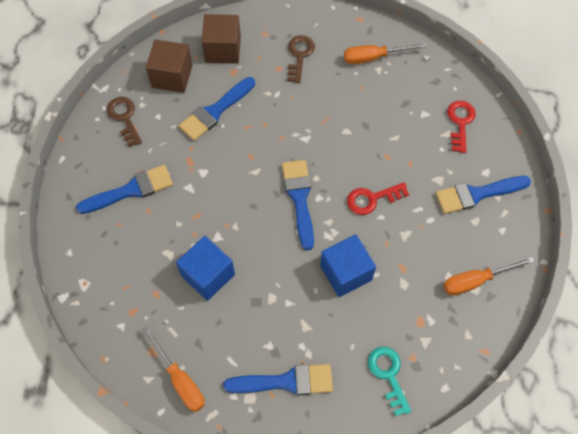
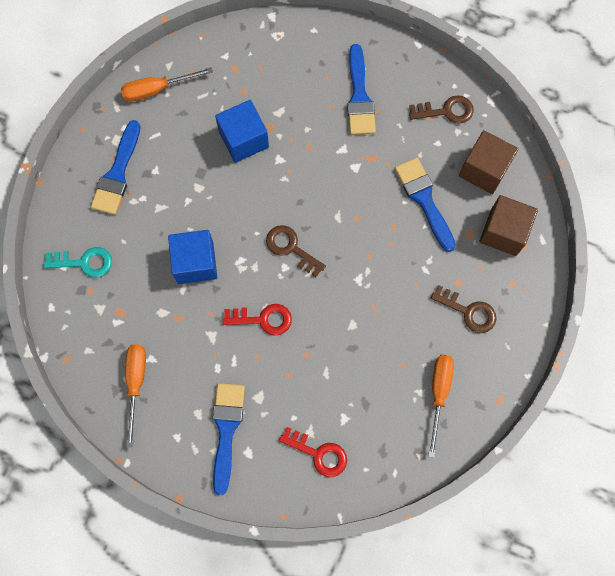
camera: 110 degrees right, 10 degrees up
(299, 198) = (291, 248): blue brush -> brown key
(372, 199) = (263, 319): red key -> red key turned 90 degrees clockwise

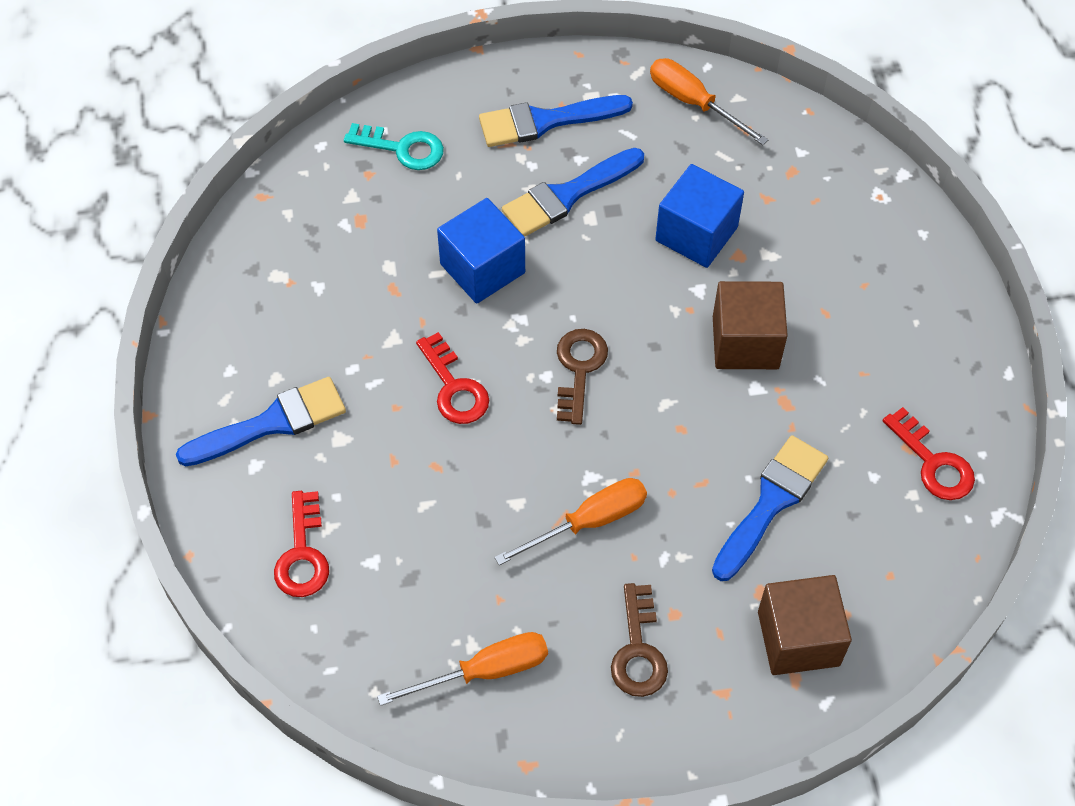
camera: 60 degrees right, 15 degrees down
(84, 262) = (402, 148): turquoise key -> turquoise key turned 45 degrees counterclockwise
(136, 383) = (275, 287): orange screwdriver -> orange screwdriver (589, 522)
(359, 97) = (867, 339): blue brush -> blue brush (567, 195)
(446, 111) = (933, 462): brown key -> red key
(484, 170) = (878, 561): brown cube -> brown cube (745, 342)

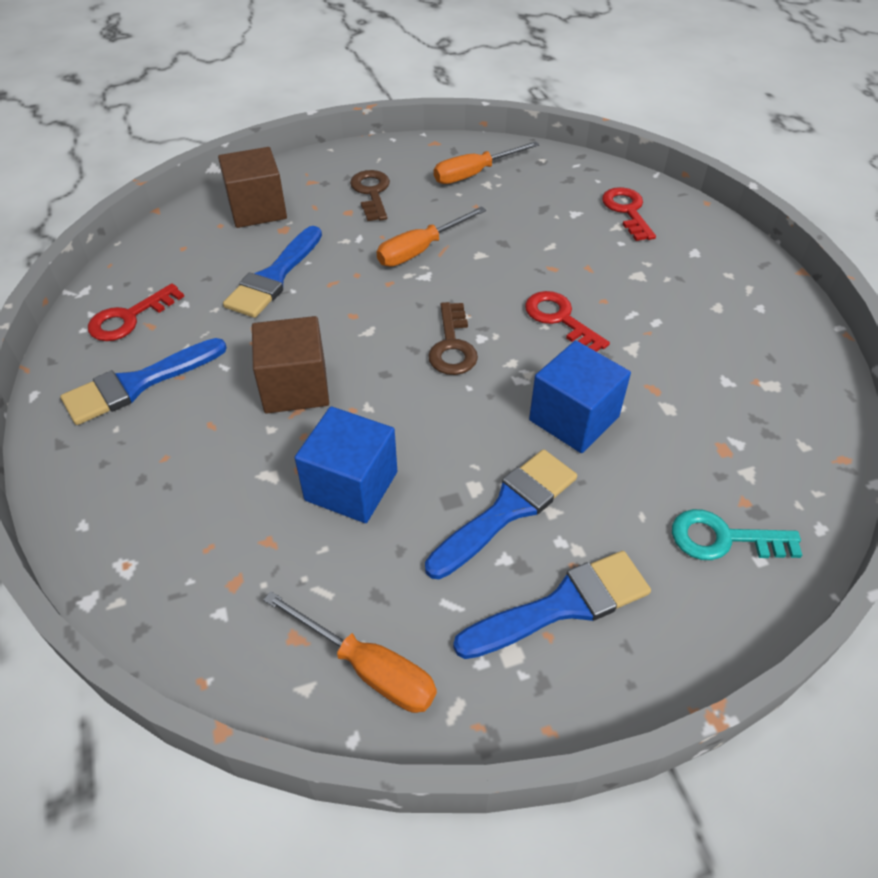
camera: 170 degrees right, 10 degrees down
(272, 423) = (699, 278): blue brush -> blue brush (137, 384)
(933, 462) = (129, 318): red key -> red key turned 90 degrees counterclockwise

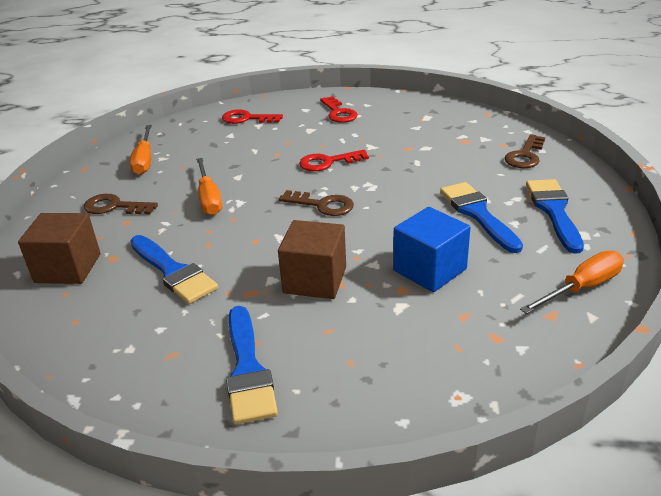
camera: 65 degrees left, 15 degrees down
(129, 318) = (149, 367): red key -> red key (338, 113)
(574, 418) = (417, 177): blue cube -> none
(723, 539) = (525, 155): turquoise key -> brown key

